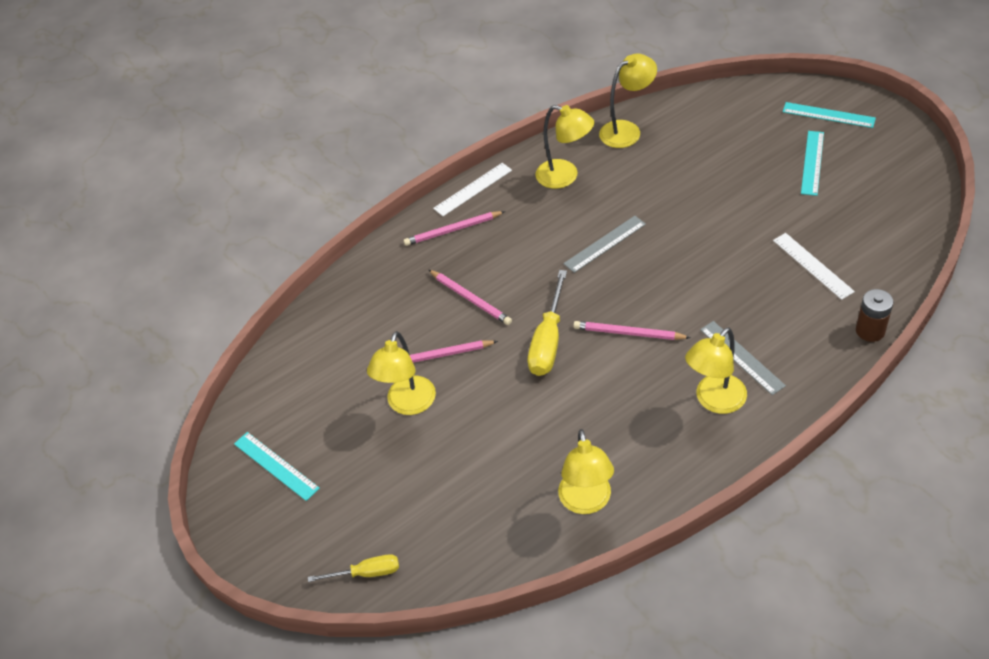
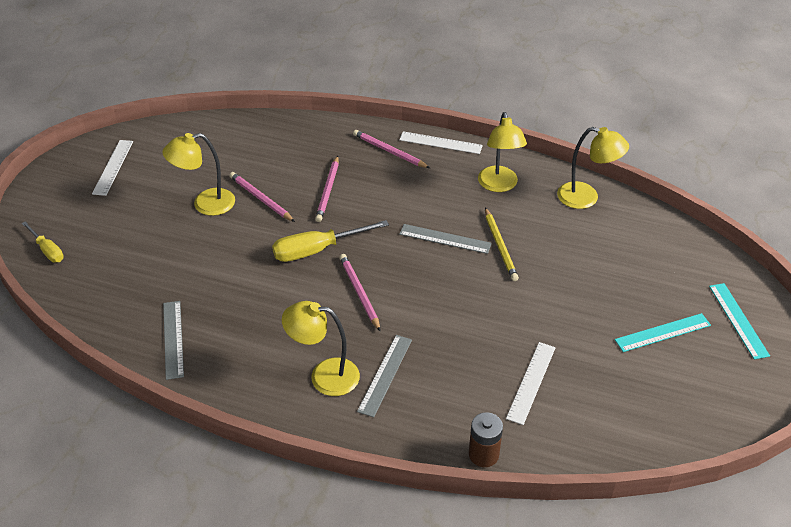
camera: 50 degrees right, 5 degrees down
(276, 466) = (113, 167): turquoise ruler -> white ruler
(586, 502) = (173, 339): yellow lamp -> grey ruler
(643, 212) = (500, 246): none -> yellow pencil

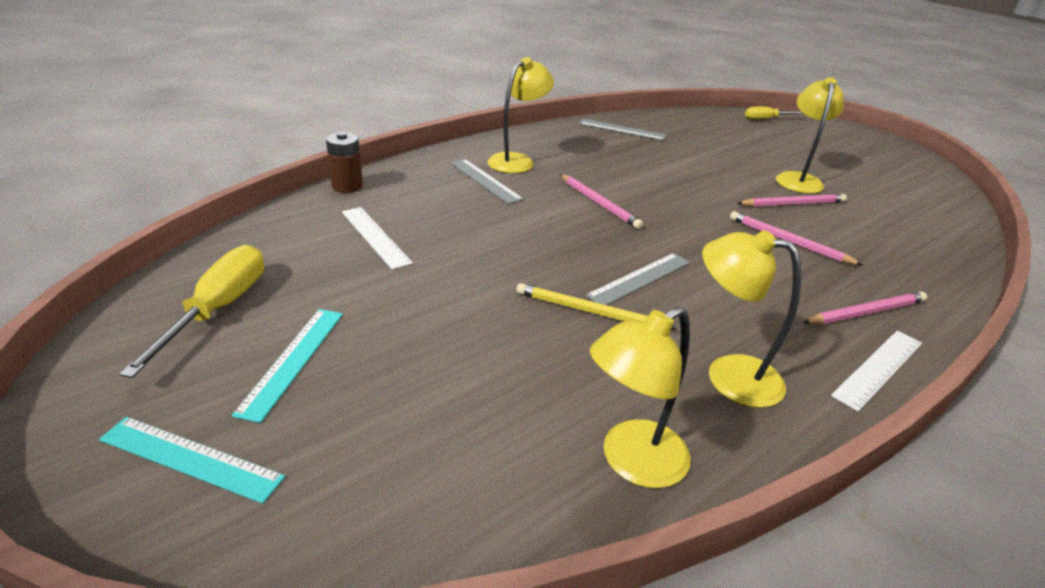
camera: 120 degrees right, 10 degrees down
(113, 167) = (882, 159): white ruler -> none
(317, 250) = (683, 205): yellow screwdriver -> yellow screwdriver (218, 309)
(359, 293) = (599, 203): pink pencil -> pink pencil turned 45 degrees clockwise

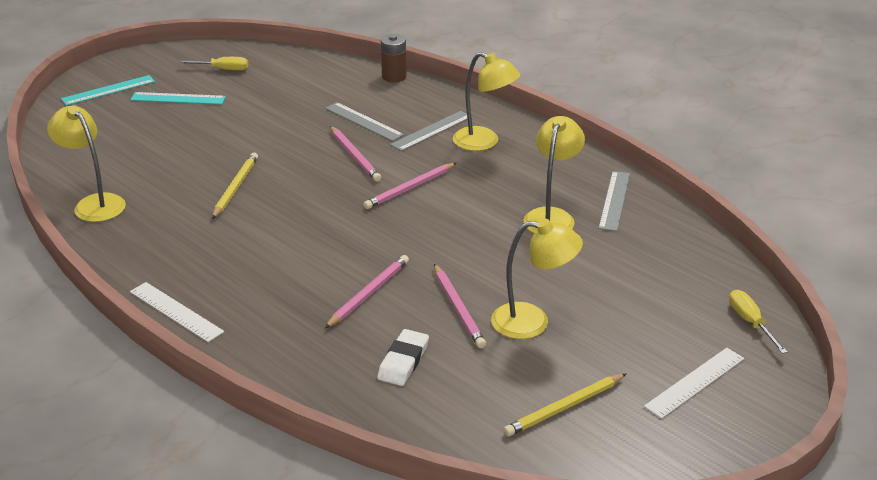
camera: 85 degrees right, 0 degrees up
(190, 458) = (108, 90): turquoise ruler -> turquoise ruler turned 45 degrees clockwise
(218, 309) = (223, 69): yellow screwdriver -> yellow screwdriver, size x0.60
(375, 236) = (318, 99): white ruler -> white ruler (695, 382)
(640, 279) = (283, 208): grey ruler -> grey ruler (363, 121)
(728, 375) = (167, 241): yellow lamp -> yellow lamp (551, 216)
(866, 312) = (251, 320): pink pencil -> pink pencil (355, 156)
(880, 235) = (403, 361): none -> white eraser
(892, 182) = (564, 407): none -> yellow pencil

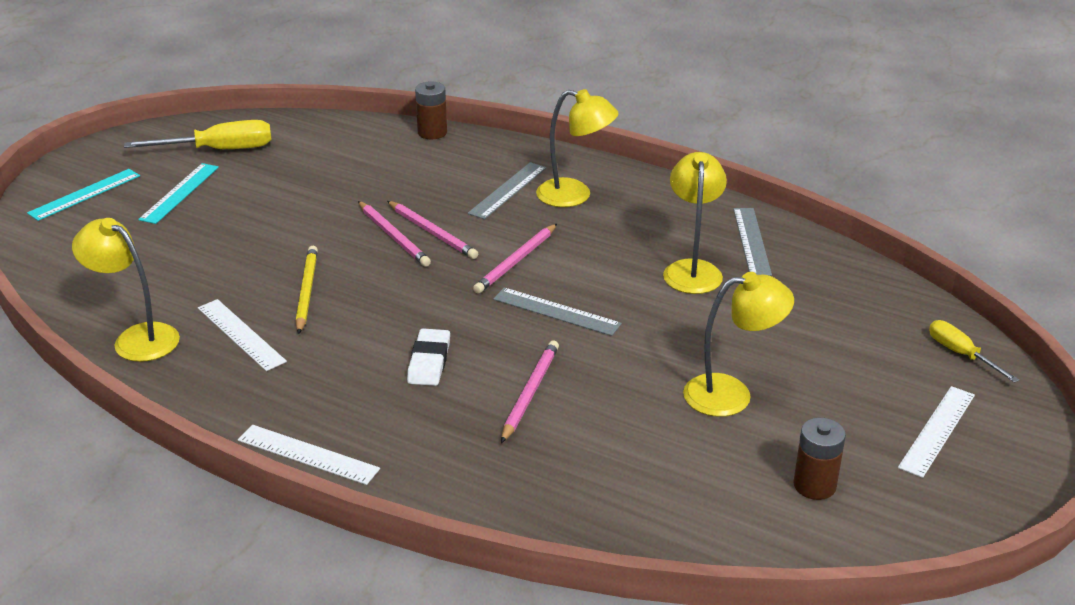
camera: 15 degrees left, 0 degrees up
(171, 212) = (241, 334): none -> white ruler
(178, 98) = (180, 193): turquoise ruler -> turquoise ruler turned 60 degrees counterclockwise
(223, 69) = (219, 150): yellow screwdriver -> yellow screwdriver, size x1.66
(363, 121) = (422, 190): grey ruler -> grey ruler (556, 312)
(403, 361) = (609, 465): white eraser -> white eraser (429, 362)
(458, 308) = (641, 392): pink pencil -> pink pencil (394, 236)
(564, 407) = (814, 485): yellow pencil -> brown battery

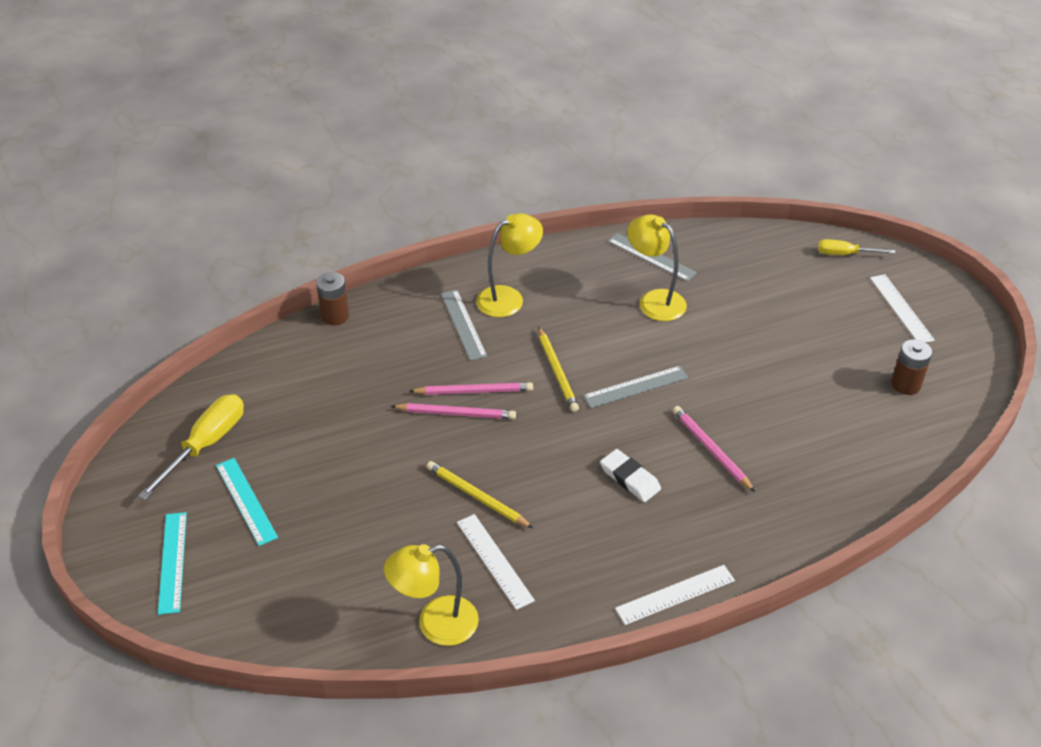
camera: 50 degrees left, 10 degrees up
(241, 334) = (494, 560): white ruler -> white ruler turned 60 degrees clockwise
(516, 261) = (557, 371): pink pencil -> yellow pencil
(731, 394) = (796, 364): yellow lamp -> none

